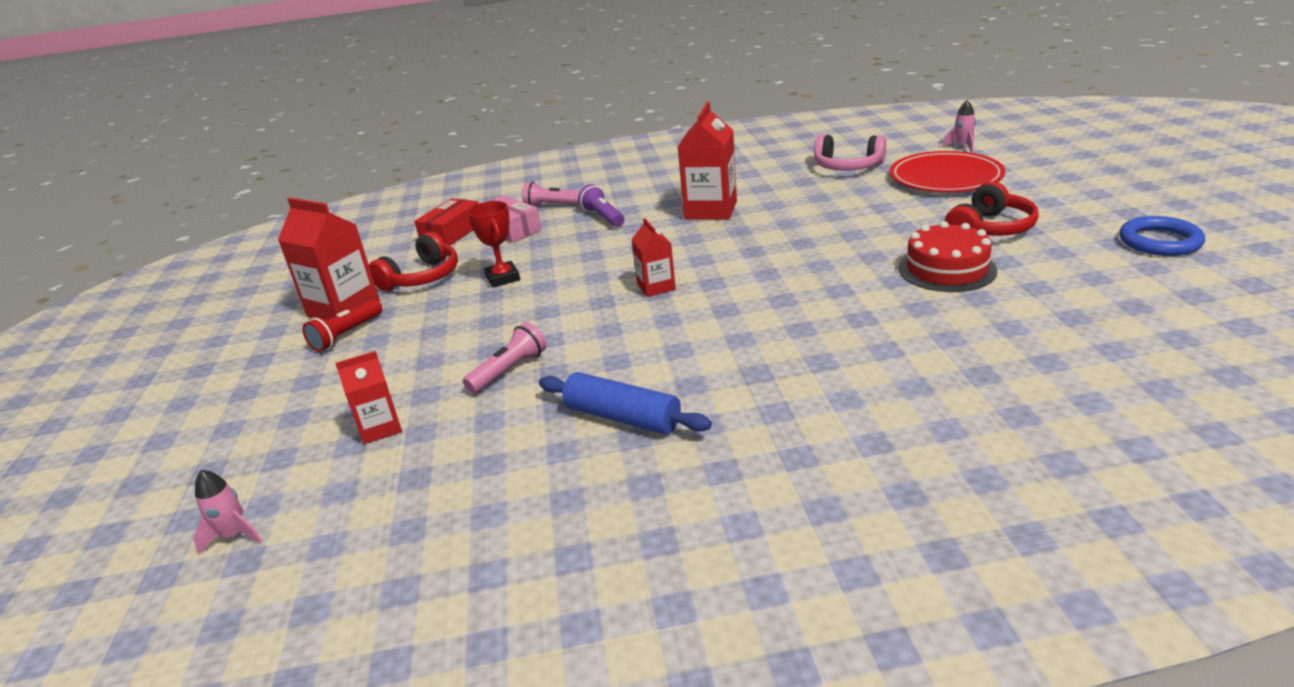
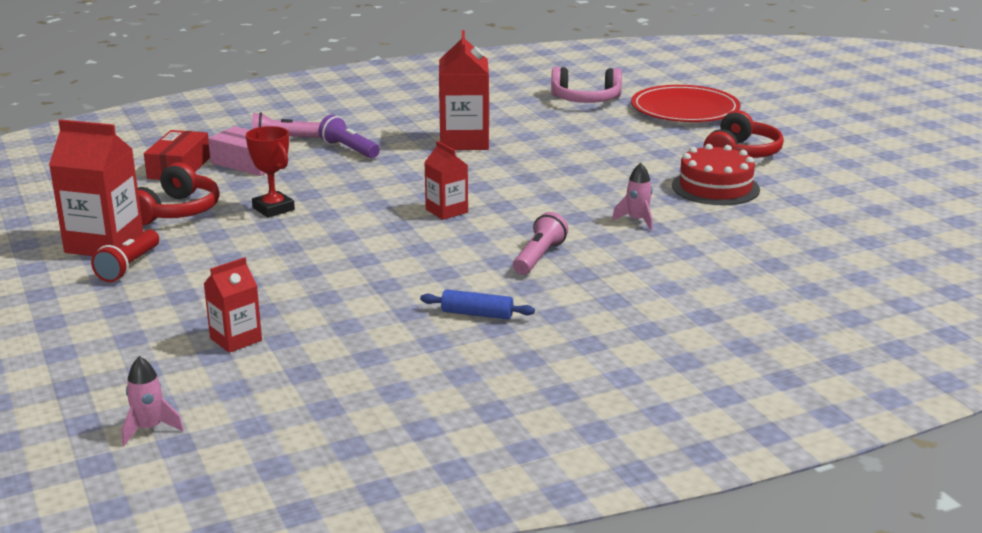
camera: 20 degrees left, 5 degrees down
(509, 371) = (339, 286): pink flashlight -> pink flashlight (539, 257)
(623, 417) = (477, 314): blue rolling pin -> blue rolling pin, size x0.64
(962, 147) = (690, 81): pink rocket -> pink rocket (637, 220)
(1159, 241) = (884, 161): blue ring -> none

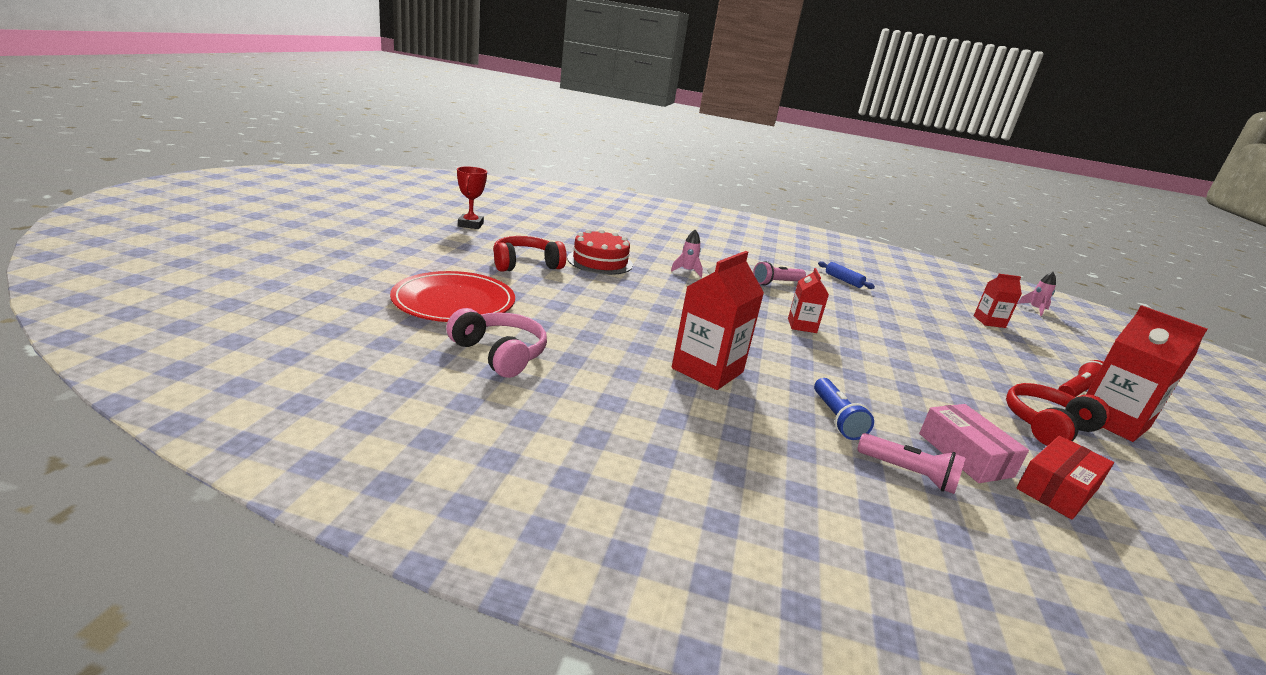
camera: 145 degrees left, 0 degrees up
(273, 209) = (947, 387): red trophy -> red trophy (470, 225)
(349, 149) = (836, 418): purple flashlight -> blue flashlight

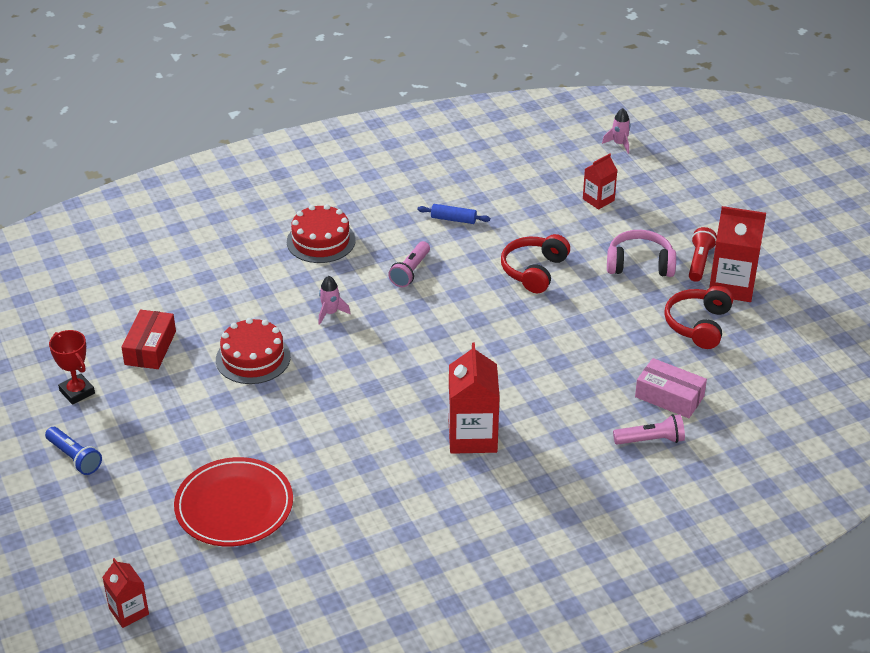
camera: 35 degrees left, 15 degrees up
(500, 354) = (339, 530): pink headphones -> pink headphones (639, 264)
(525, 264) = (208, 414): red headphones -> red headphones (534, 271)
(728, 249) = (321, 241): none -> red cake
(802, 326) = (481, 325): red carton -> red carton (129, 611)
(836, 418) = (582, 421): blue flashlight -> blue flashlight (74, 458)
(1057, 489) = (729, 389): red box -> red box (150, 348)

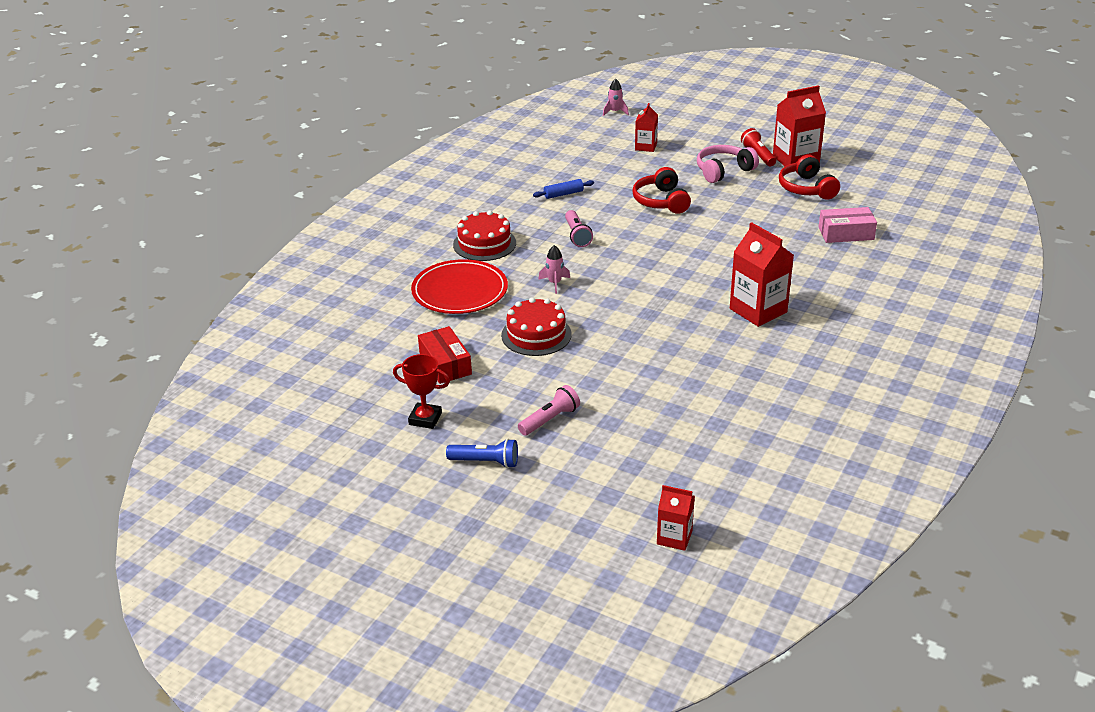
camera: 35 degrees left, 5 degrees down
(234, 506) = (655, 430): red plate -> red plate (460, 291)
(651, 440) = (869, 261): pink flashlight -> pink flashlight (550, 420)

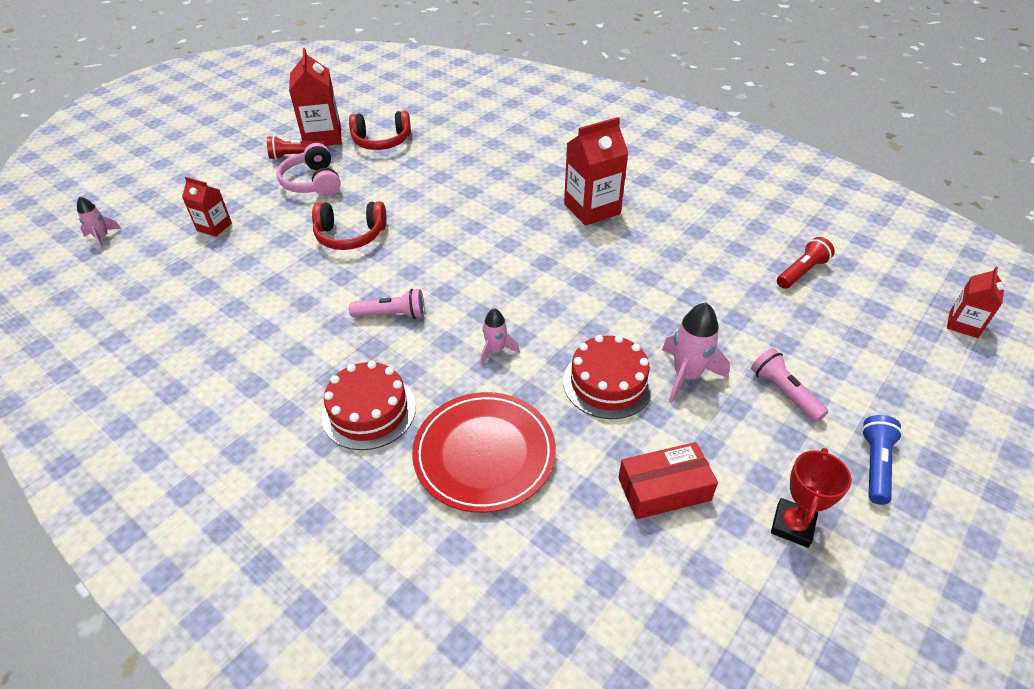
camera: 80 degrees left, 10 degrees up
(554, 371) = (686, 375): none -> pink rocket
(563, 194) = (282, 313): blue rolling pin -> none
(714, 436) = (801, 272): none -> red flashlight
(846, 233) = (475, 137): pink box -> none

